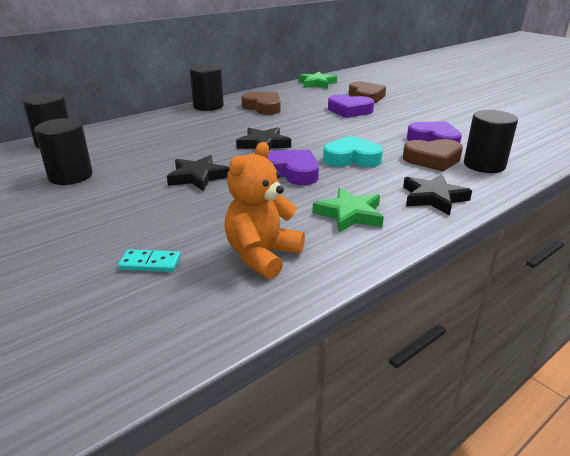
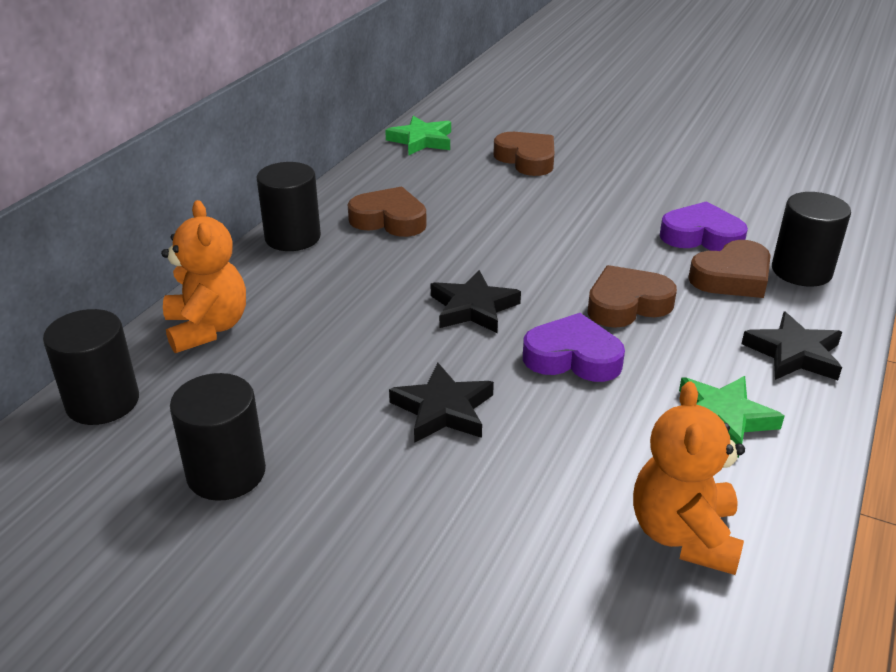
camera: 25 degrees left, 5 degrees up
(129, 128) = (207, 328): none -> orange teddy bear
(150, 263) = (551, 607): turquoise domino -> none
(349, 111) = (530, 197): purple heart -> none
(351, 158) = (627, 304): turquoise heart -> brown heart

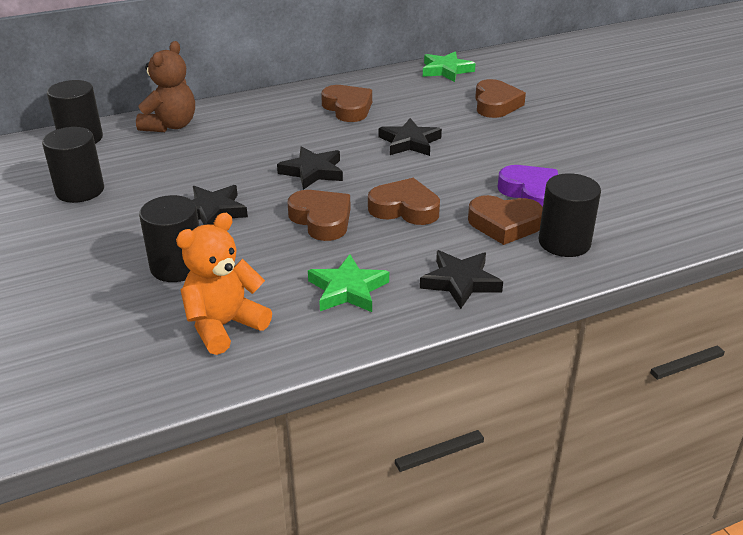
camera: 40 degrees right, 0 degrees up
(207, 328) = (170, 126): orange teddy bear -> brown teddy bear
(292, 237) = (281, 98): black cylinder -> black cylinder (177, 266)
(514, 232) = (409, 142): none -> black star
(573, 357) = (321, 220): purple heart -> brown heart

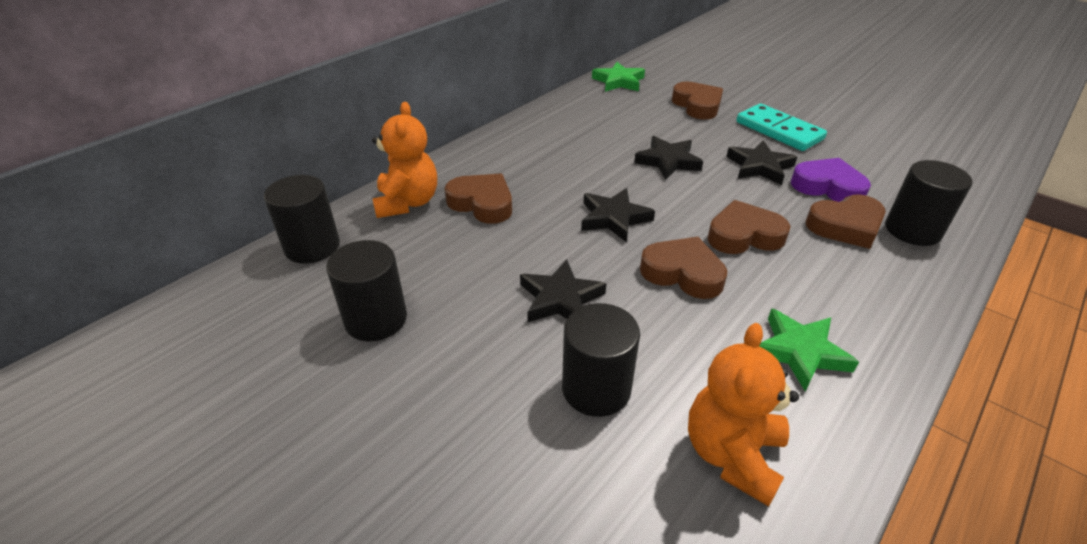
camera: 25 degrees left, 5 degrees up
(170, 126) = (407, 203): brown teddy bear -> orange teddy bear
(348, 108) = (572, 139): brown heart -> brown heart (482, 203)
(460, 282) = (885, 304): black star -> black star (759, 167)
(548, 141) = (779, 131): none -> turquoise domino

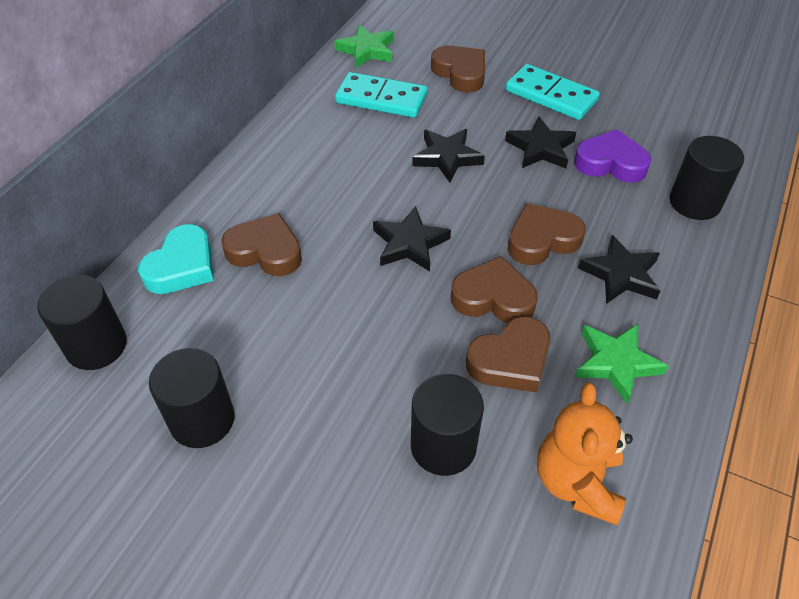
camera: 15 degrees left, 10 degrees up
(407, 203) = (182, 266): orange teddy bear -> turquoise heart
(560, 299) = (382, 353): black star -> black star (621, 274)
(621, 114) = (381, 99): none -> turquoise domino
(845, 226) = (634, 209): brown heart -> brown heart (510, 360)

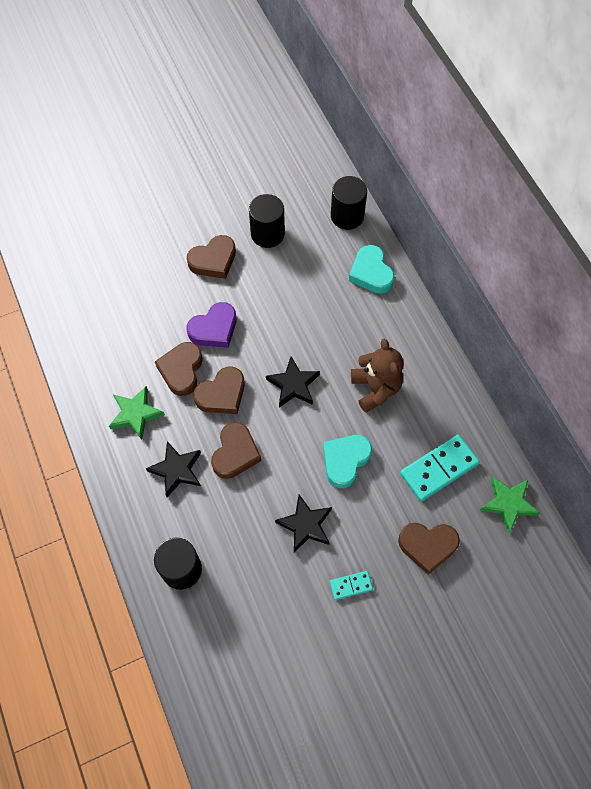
camera: 130 degrees right, 15 degrees up
(265, 251) = (349, 315): brown heart -> brown heart (213, 260)
(342, 179) = (375, 388): none -> brown teddy bear
(443, 446) = (169, 310): black cylinder -> none
(447, 157) = (345, 461): black star -> turquoise heart
(551, 95) = (351, 585): turquoise domino -> turquoise domino, size x0.51
(577, 482) = (106, 345): orange teddy bear -> none
(610, 163) = (255, 555): purple heart -> purple heart (214, 329)

